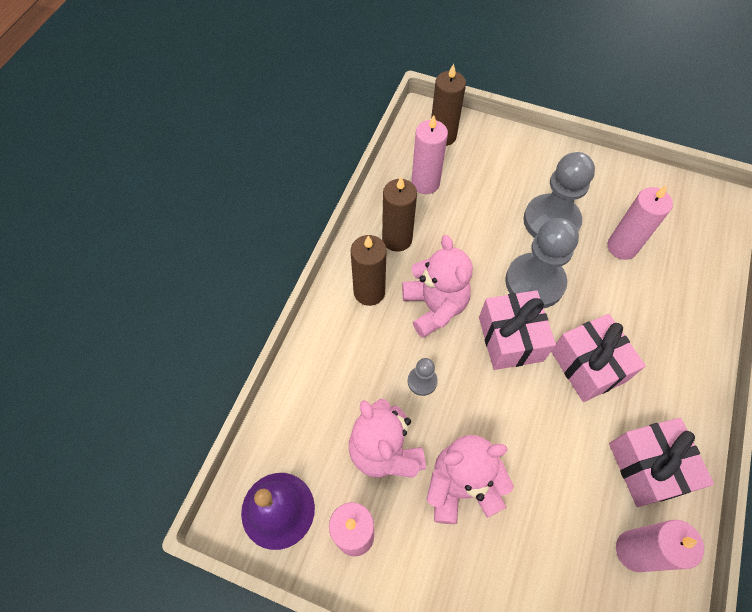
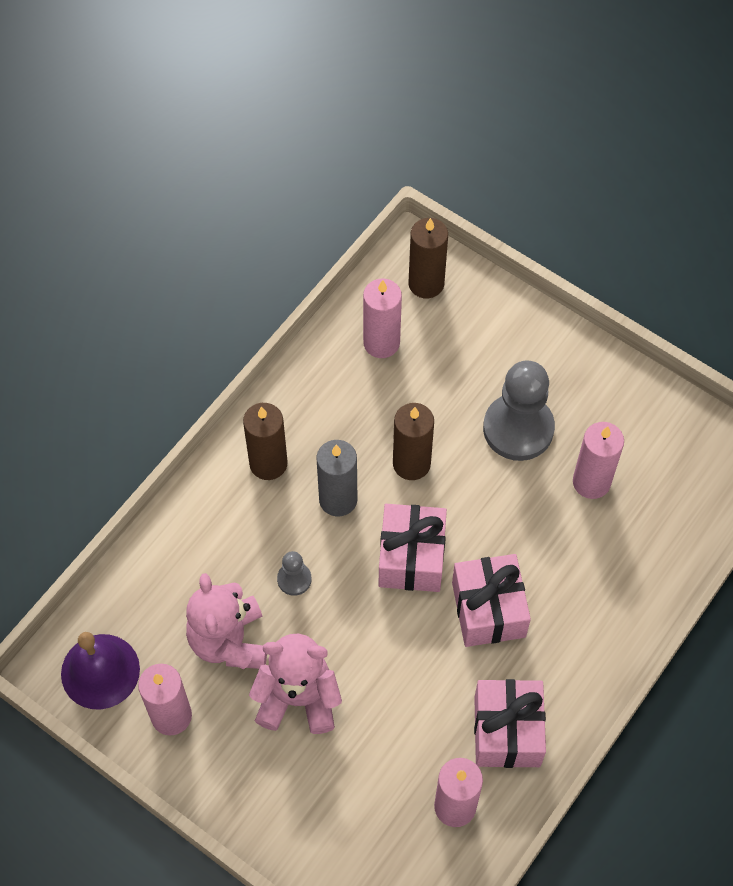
camera: 15 degrees right, 0 degrees up
(397, 239) = (322, 407): brown candle -> brown candle (411, 463)
(434, 307) = (338, 499): pink teddy bear -> grey candle
(534, 282) = (466, 499): grey pawn -> none

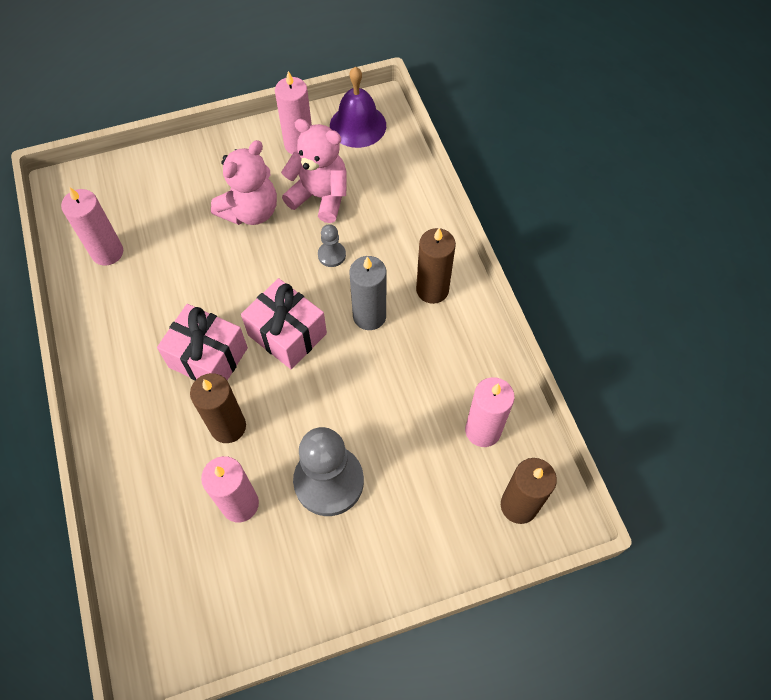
camera: 125 degrees right, 0 degrees up
(411, 463) = (360, 382): brown candle -> brown candle (228, 427)
(507, 731) = (121, 312): pink gift -> none

